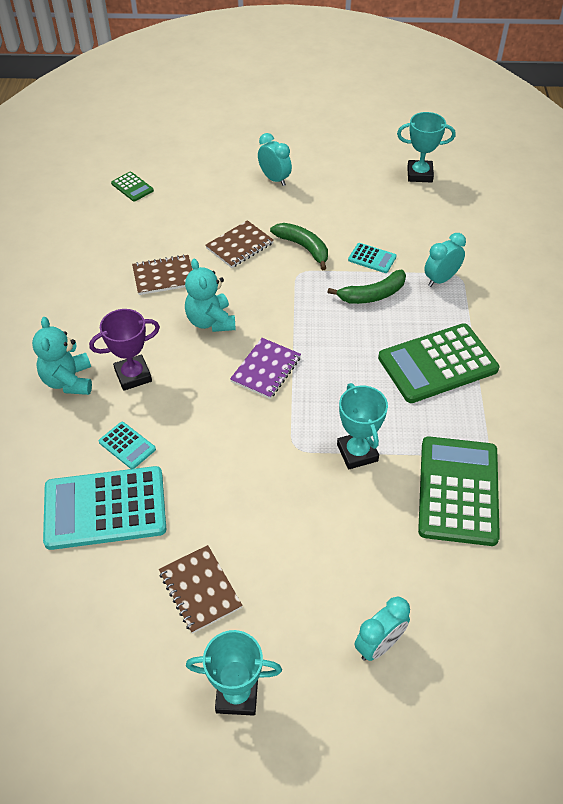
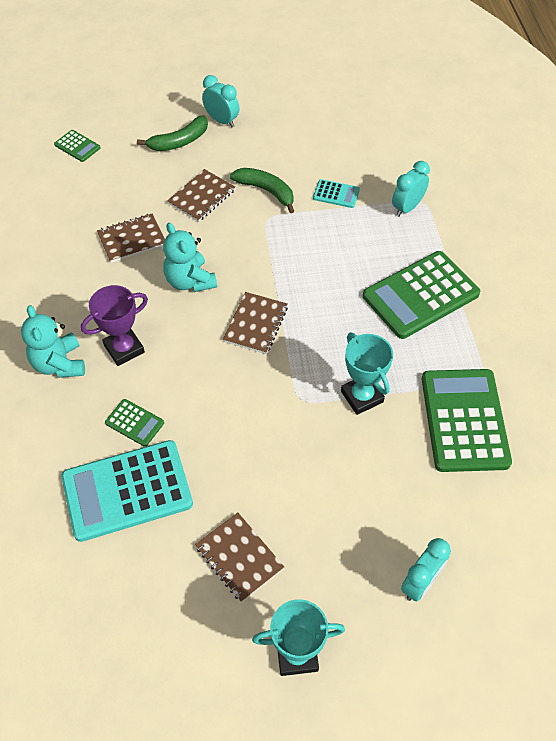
camera: 10 degrees left, 5 degrees up
(127, 445) = (134, 423): turquoise calculator -> green calculator
(266, 370) = (256, 324): purple notebook -> brown notebook
(372, 295) = (344, 232): green banana -> green banana (179, 141)
(419, 174) = (365, 99): turquoise trophy -> none

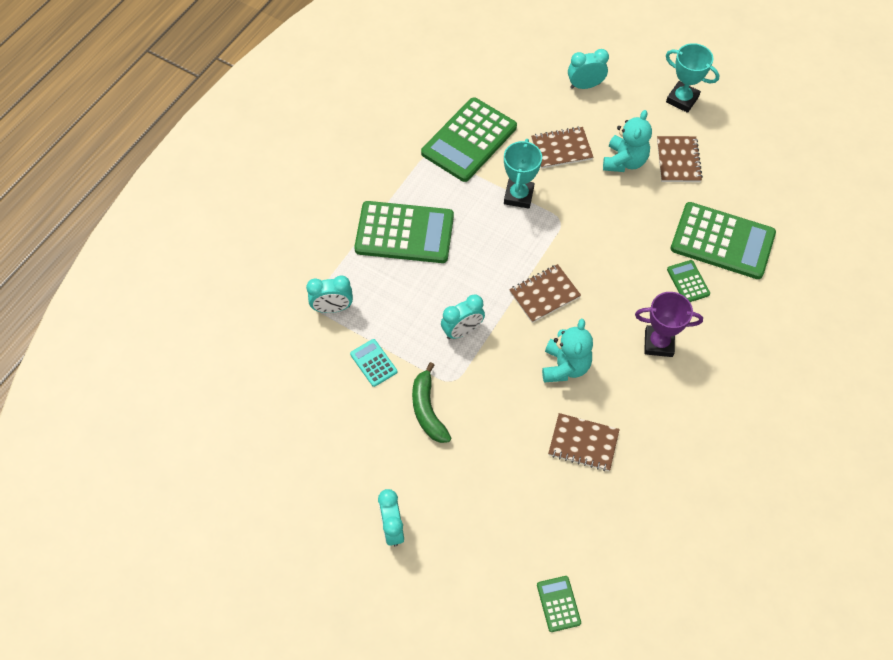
camera: 140 degrees left, 5 degrees up
(59, 364) = (716, 365): turquoise teddy bear -> turquoise teddy bear (624, 161)
(127, 491) = (722, 241): turquoise calculator -> green calculator
(179, 141) = (455, 531): green banana -> none
(202, 197) = (488, 445): brown notebook -> brown notebook (561, 149)
(294, 254) = (462, 331): none -> turquoise clock

